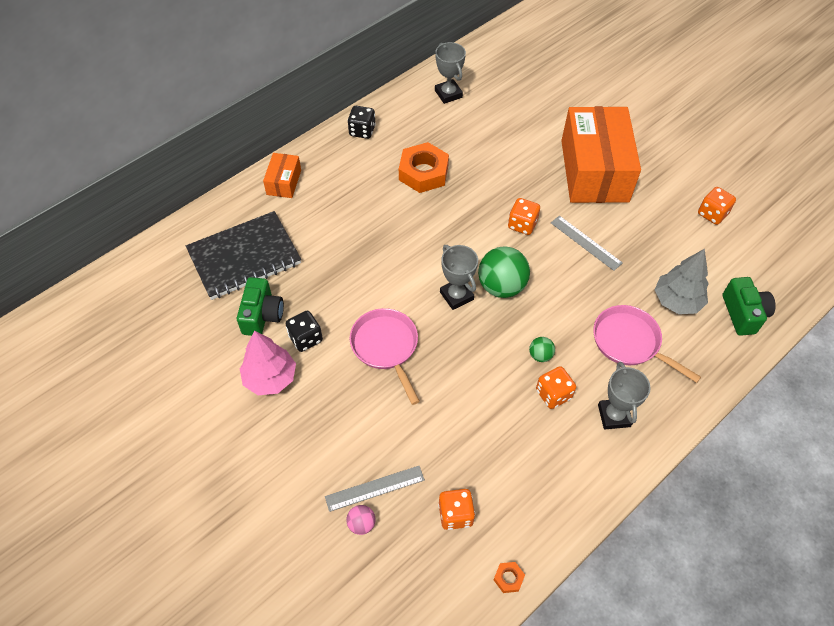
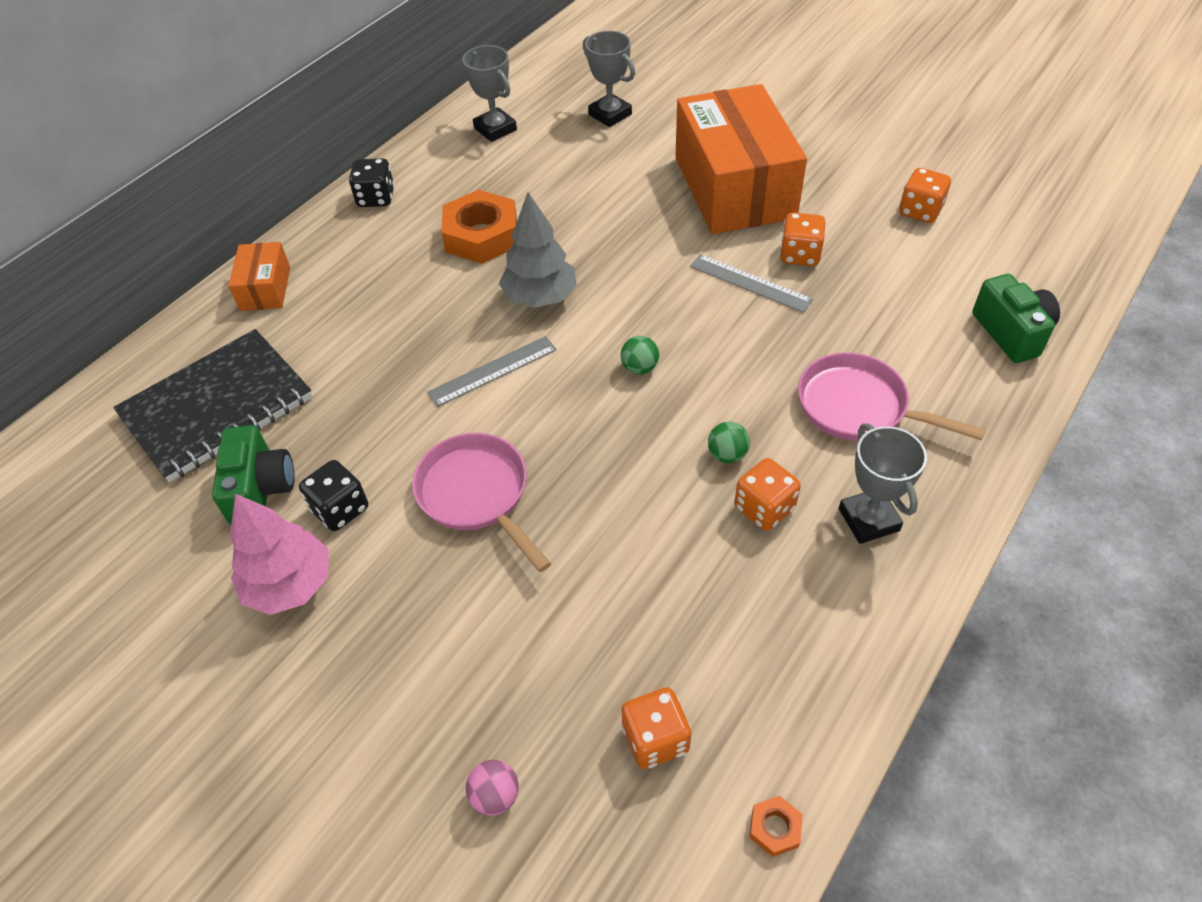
camera: 10 degrees left, 5 degrees down
(375, 488) = (506, 727): grey ruler -> grey ruler (493, 371)
(456, 296) = (573, 395): grey trophy -> grey trophy (610, 114)
(501, 286) = (639, 368): green ball -> green ball, size x0.48
(522, 224) = (648, 277): orange dice -> orange dice (799, 255)
(677, 301) = (909, 335): grey tree -> grey tree (540, 297)

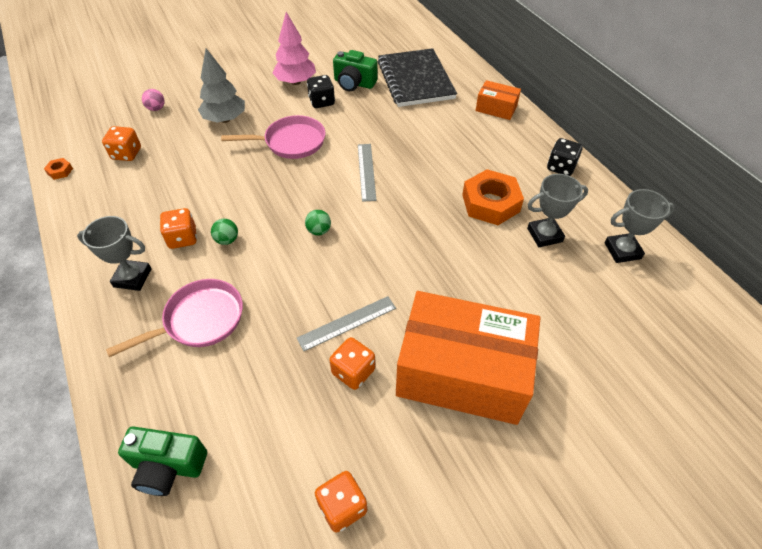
camera: 115 degrees right, 0 degrees up
(540, 297) = (412, 210): grey tree -> grey tree (225, 119)
(610, 114) = (615, 333): grey trophy -> grey trophy (544, 235)

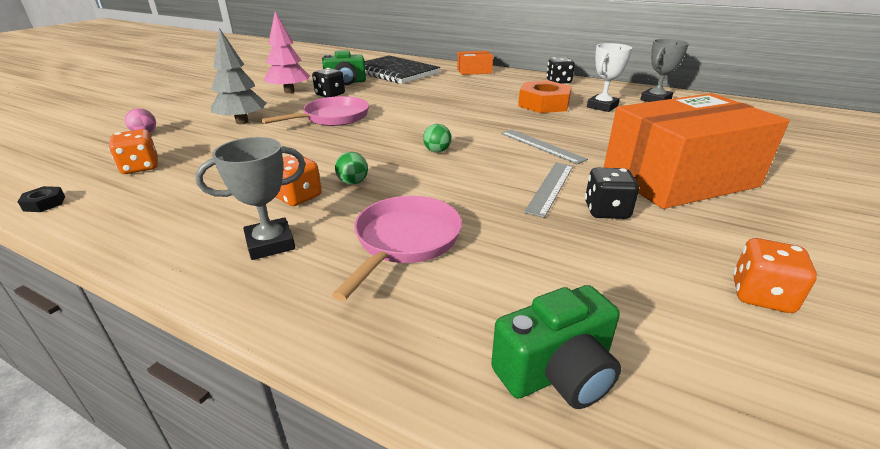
camera: 35 degrees left, 20 degrees down
(60, 171) = (44, 203): orange nut -> black nut
(353, 371) = (606, 211): orange dice -> black dice
(366, 171) = (426, 114): grey ruler -> grey ruler (541, 146)
(544, 235) = (602, 106): grey trophy -> white trophy

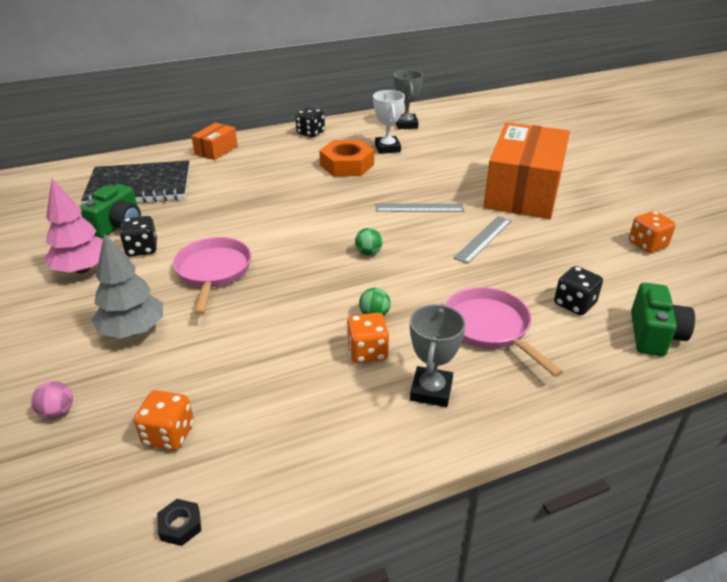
camera: 50 degrees left, 5 degrees up
(550, 188) = (483, 239): grey ruler -> grey ruler turned 60 degrees clockwise
(606, 211) = (532, 237): black dice -> black dice (574, 304)

